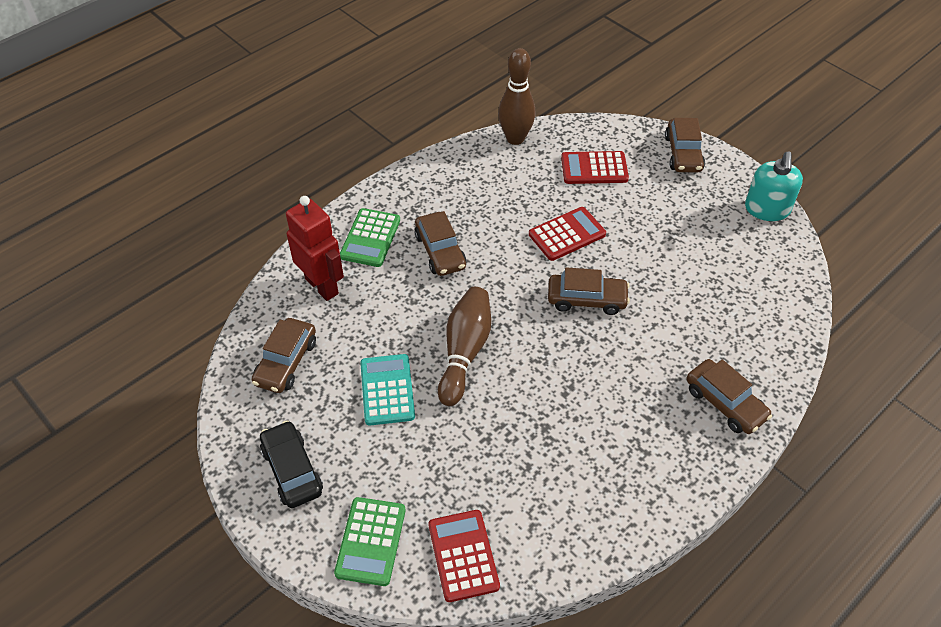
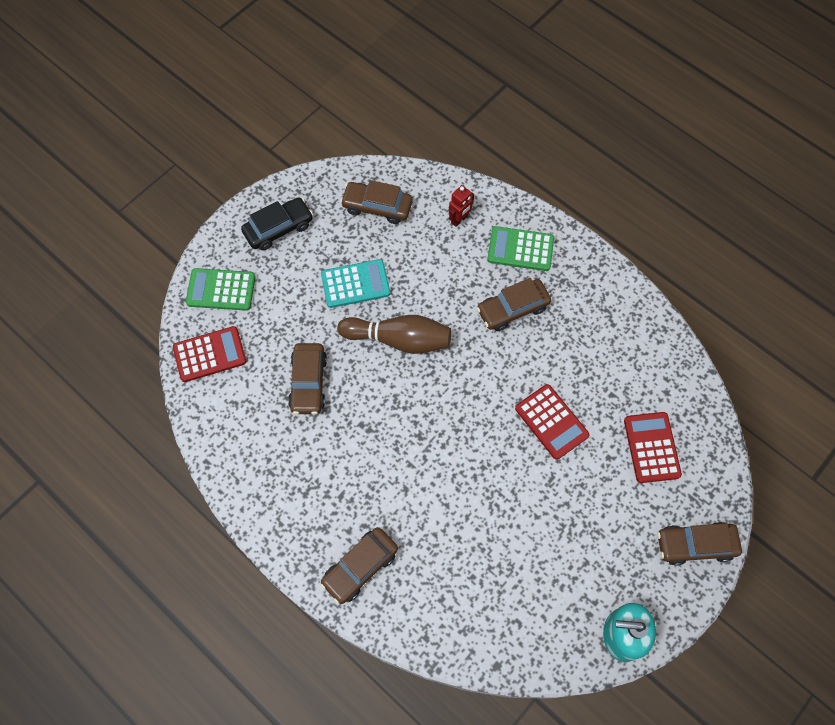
camera: 85 degrees right, 15 degrees up
(322, 286) = (459, 220): red robot -> red robot, size x0.52
(515, 138) = (682, 366): brown bowling pin -> none
(586, 299) = (470, 442): brown car -> brown car (308, 382)

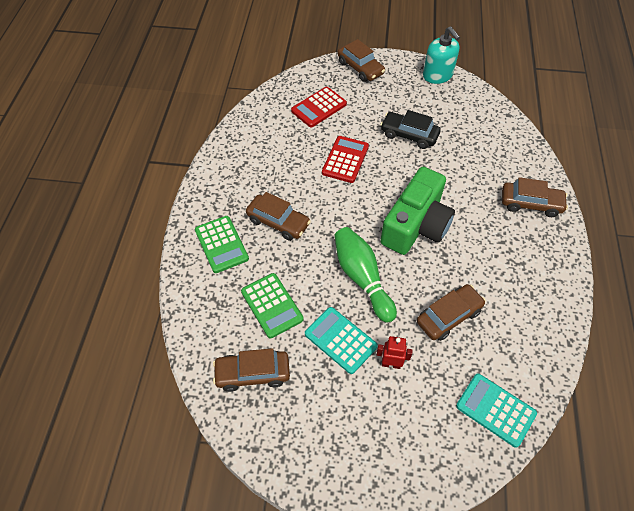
camera: 125 degrees left, 10 degrees down
(210, 354) = (495, 410): red calculator -> turquoise calculator
(221, 290) = (435, 449): green calculator -> green calculator (272, 305)
(278, 228) = (336, 446): black car -> black car (409, 135)
(377, 207) = (252, 374): brown car -> brown car turned 105 degrees clockwise
(399, 339) = (362, 278): brown bowling pin -> green bowling pin
(419, 429) = (416, 225): none -> green camera
(459, 220) = (222, 301): red robot -> red robot (391, 364)

